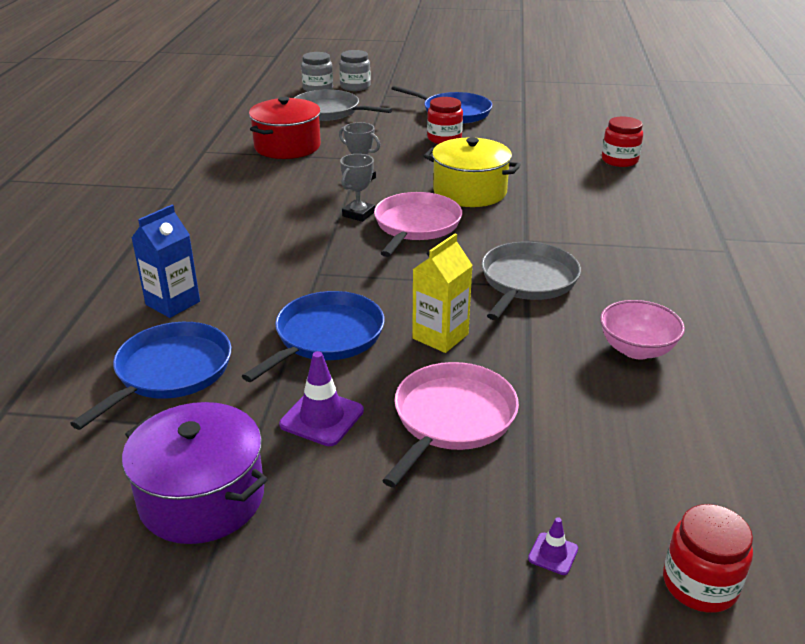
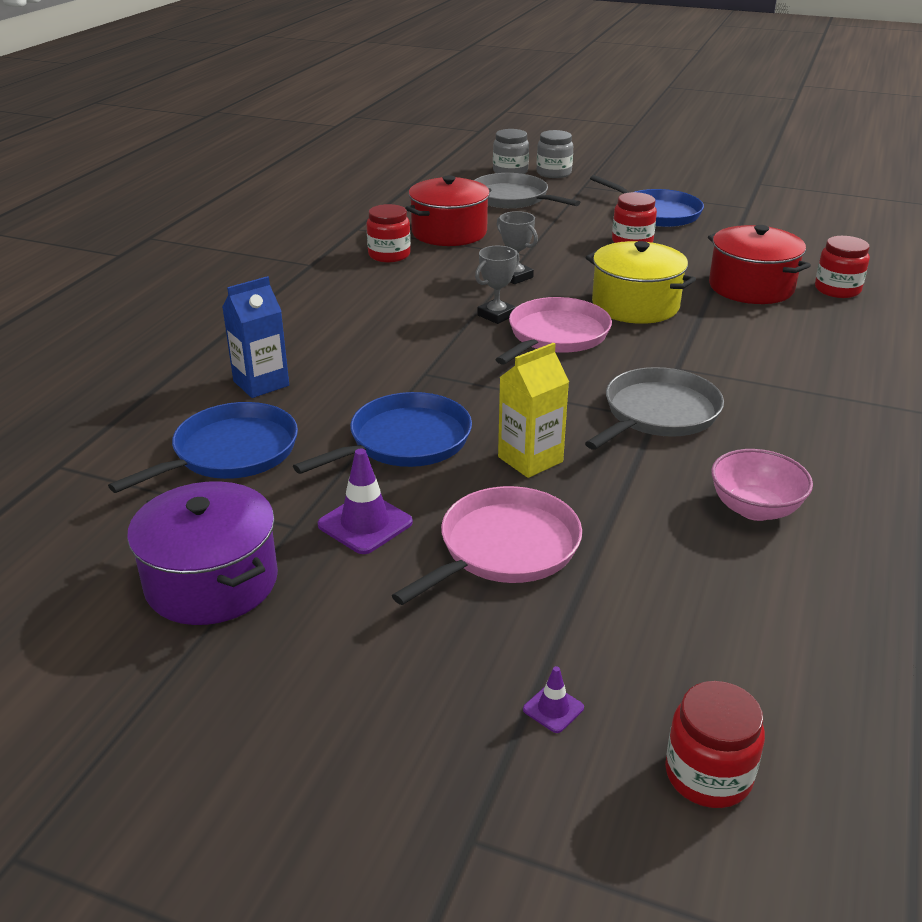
camera: 15 degrees right, 0 degrees up
(242, 172) = (389, 255): none -> red jar
(554, 166) = (751, 287): none -> red pot

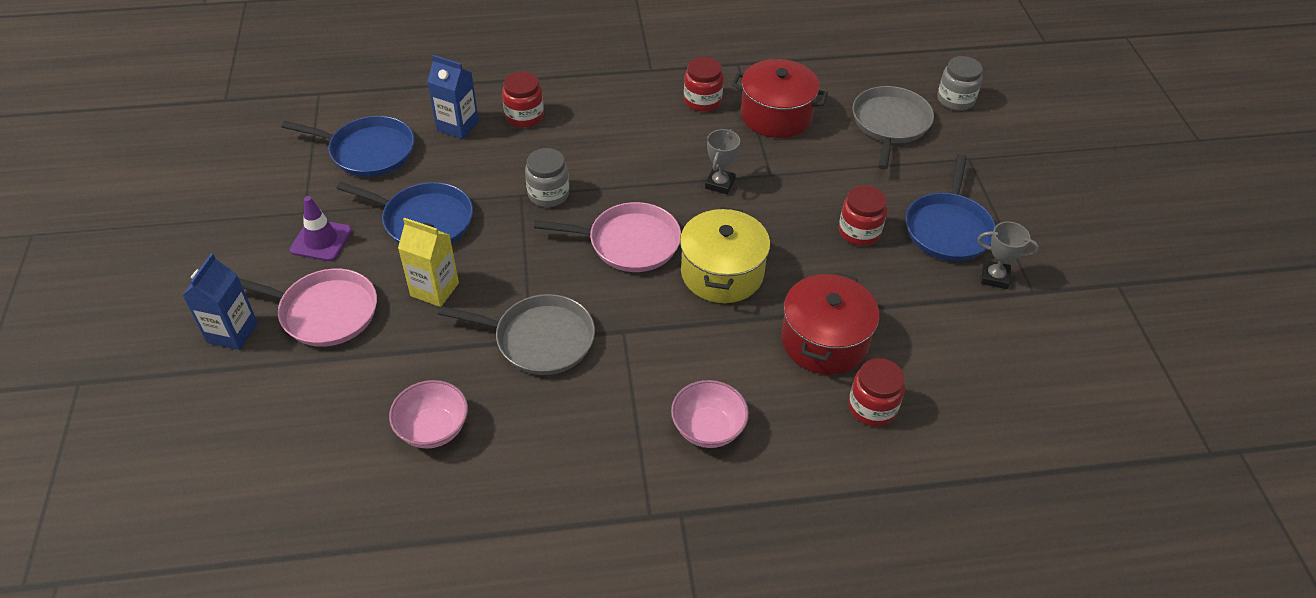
camera: 60 degrees right, 15 degrees up
(212, 581) = (239, 203): purple pot -> none
(481, 638) = (232, 332): none -> blue carton
(496, 315) = (640, 198): grey trophy -> grey trophy (995, 277)
(553, 709) = (183, 384): purple traffic cone -> none
(554, 173) = (982, 128): grey jar -> grey jar (548, 194)
(708, 775) = (151, 467): red jar -> red jar (524, 116)
(829, 360) = (708, 429): none -> pink bowl

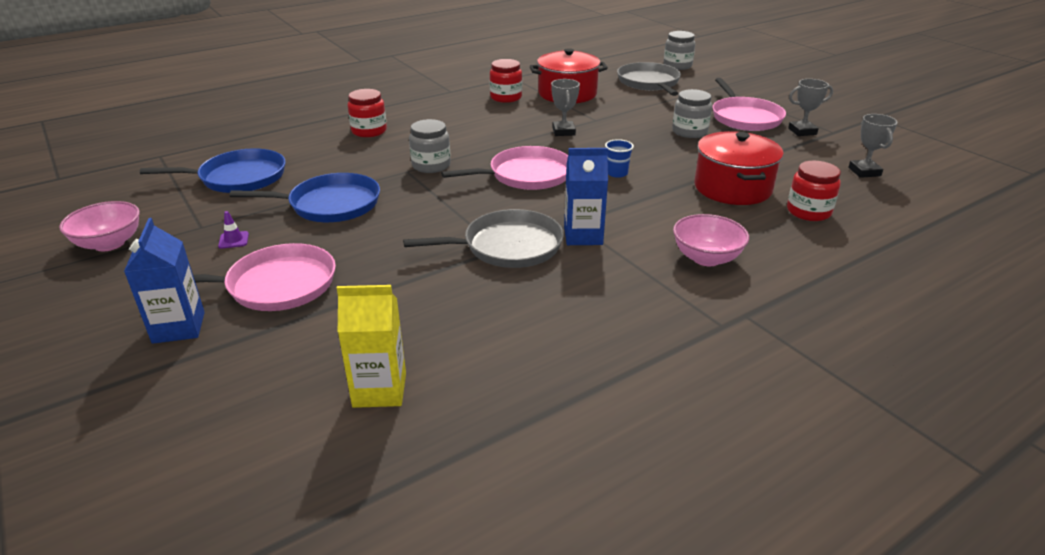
camera: 25 degrees left, 15 degrees down
(321, 240) = (233, 240): purple traffic cone -> purple traffic cone, size x0.52
(433, 429) = (464, 332): pink bowl -> pink bowl (109, 243)
(434, 289) = (379, 242): yellow carton -> yellow carton (379, 390)
(457, 126) = (313, 147): blue carton -> blue carton (583, 236)
(722, 273) = (617, 173): yellow pot -> blue cup
(859, 232) = (689, 132): red jar -> grey jar
(948, 228) = (745, 117): blue pan -> pink pan
(999, 371) = (864, 172): none -> grey trophy

